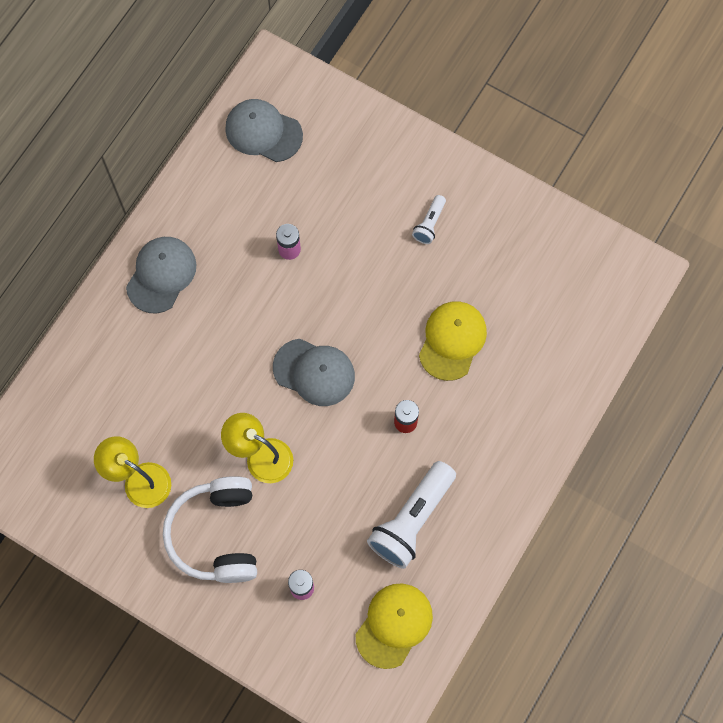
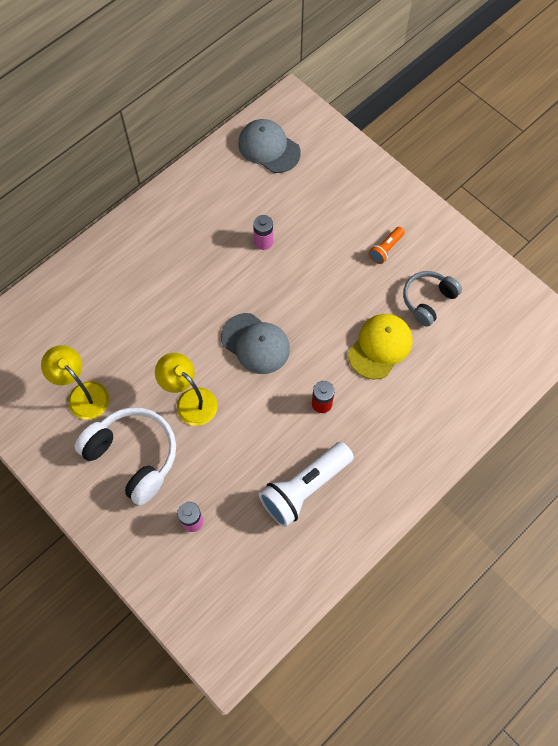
camera: 15 degrees right, 5 degrees down
(161, 275) = (153, 237): grey cap -> none
(217, 534) = (133, 456): white headphones -> white headphones turned 120 degrees clockwise
(394, 625) = (263, 576): yellow cap -> none
(429, 224) = (385, 249): white flashlight -> orange flashlight
(491, 273) = (428, 300): none -> grey headphones

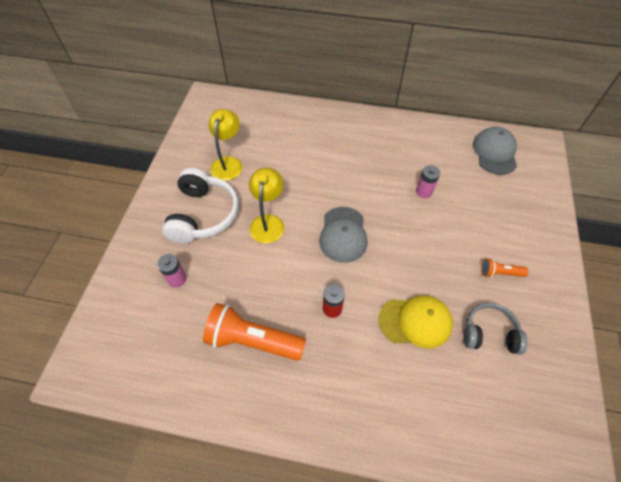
camera: 55 degrees right, 10 degrees down
(304, 488) = (253, 340): white flashlight -> orange flashlight

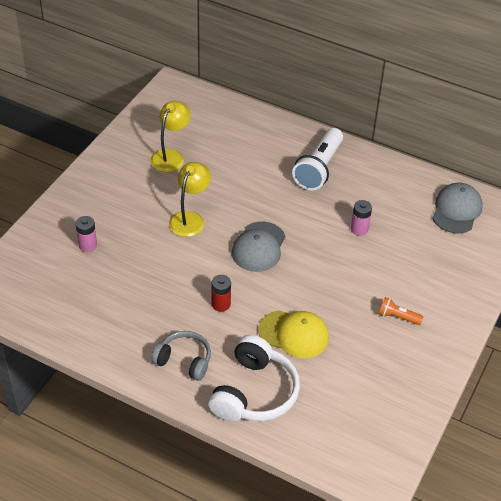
camera: 15 degrees right, 10 degrees down
(203, 215) = (130, 197): white headphones -> white headphones (254, 392)
(253, 340) = (139, 310): orange flashlight -> none
(363, 143) = (319, 168): none -> white flashlight
(489, 333) = (359, 361): grey headphones -> grey headphones (184, 361)

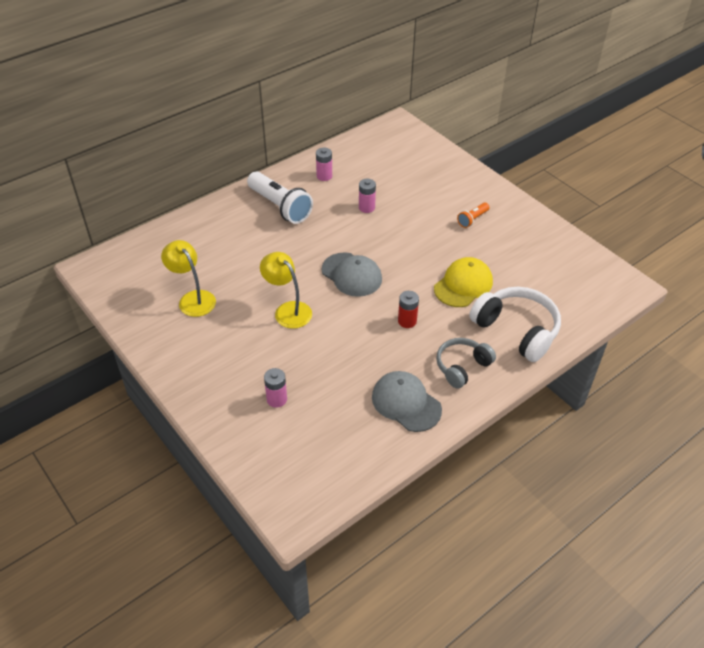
camera: 65 degrees left, 0 degrees up
(384, 184) = (324, 176): none -> pink battery
(456, 210) = (378, 149): grey cap -> grey cap (406, 403)

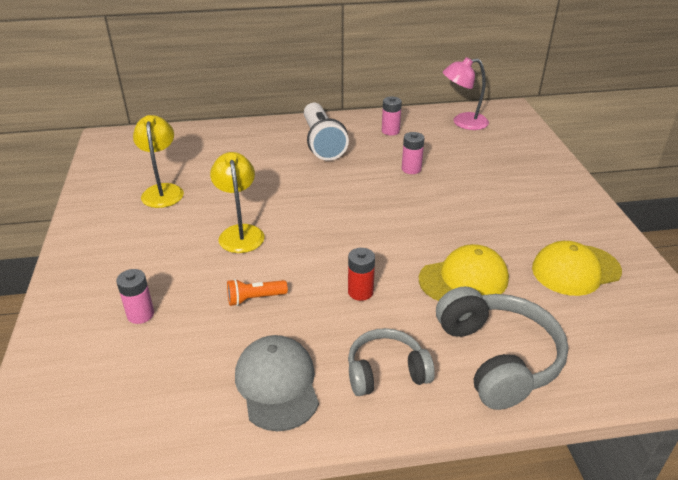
camera: 30 degrees right, 10 degrees down
(352, 275) = (339, 223): grey cap -> none
(373, 148) = (463, 122): none -> pink lamp
(472, 219) = (529, 216): orange flashlight -> orange flashlight (255, 298)
(516, 330) = (497, 358): white headphones -> grey headphones
(524, 251) = (575, 270): none -> yellow cap

